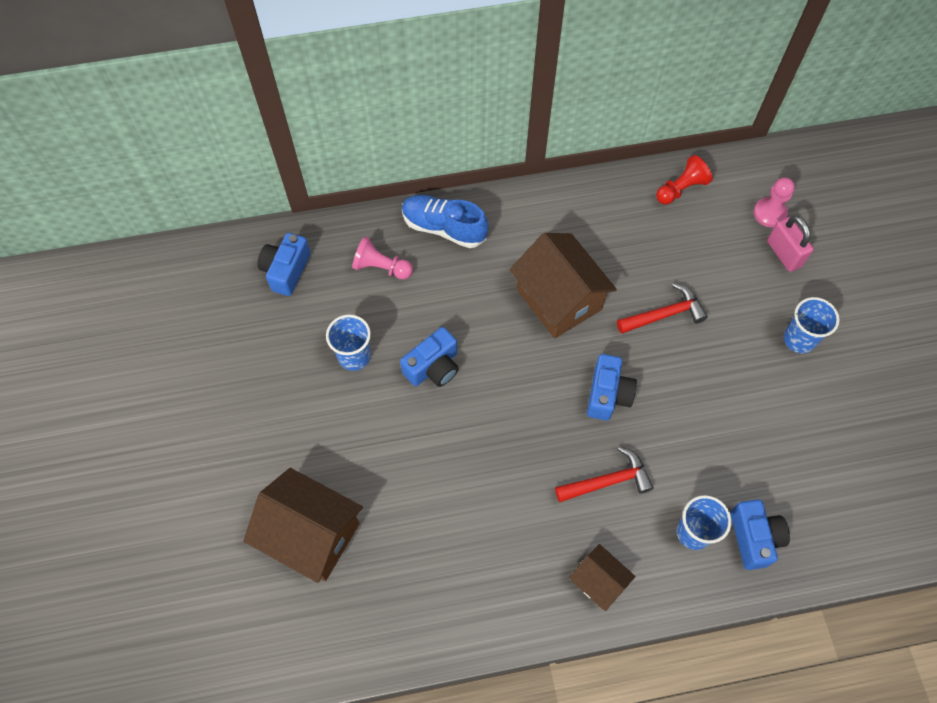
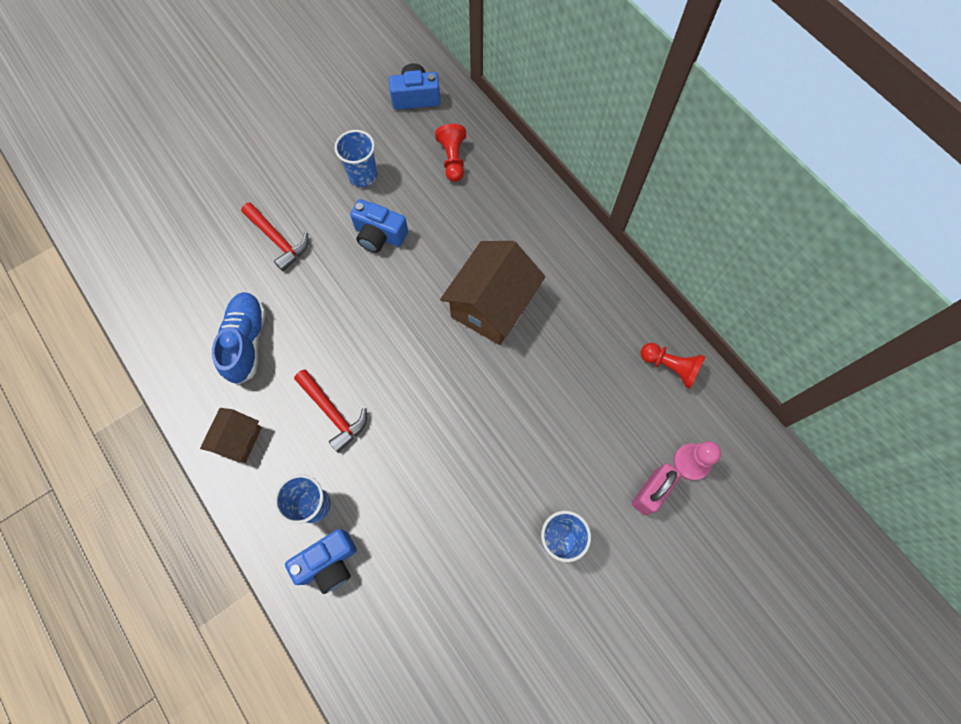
camera: 65 degrees right, 5 degrees up
(311, 534) = (202, 212): brown house -> none
(381, 267) = (453, 159): pink pawn -> red pawn
(444, 228) = (515, 188): blue shoe -> blue shoe (246, 342)
(607, 394) = (416, 382): blue camera -> none
(664, 314) = (522, 401): red hammer -> red hammer (278, 240)

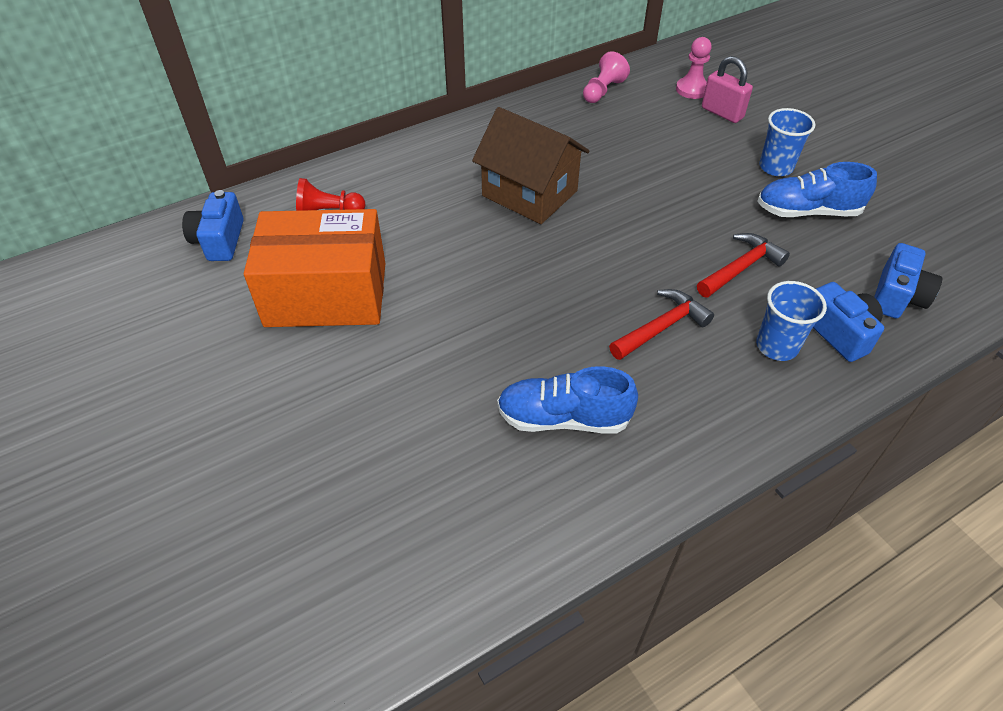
camera: 85 degrees left, 20 degrees down
(238, 439) = (704, 423): brown house -> none
(278, 240) = (407, 385): red hammer -> red hammer (740, 268)
(363, 175) = (326, 294): blue cup -> orange box
(379, 235) = (422, 280): blue camera -> blue camera (897, 296)
(489, 562) = (807, 211): none -> blue shoe
(670, 367) = (603, 91): red pawn -> pink pawn

